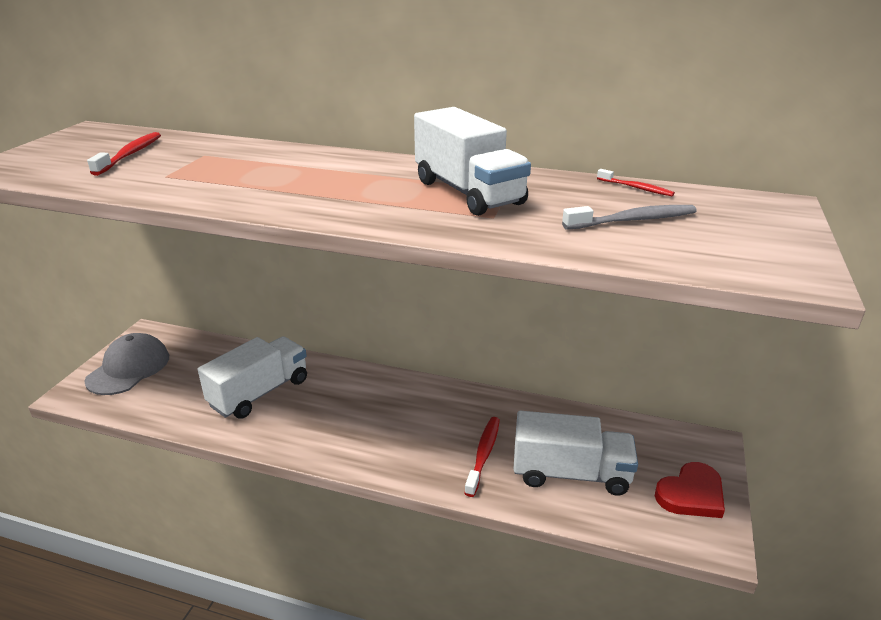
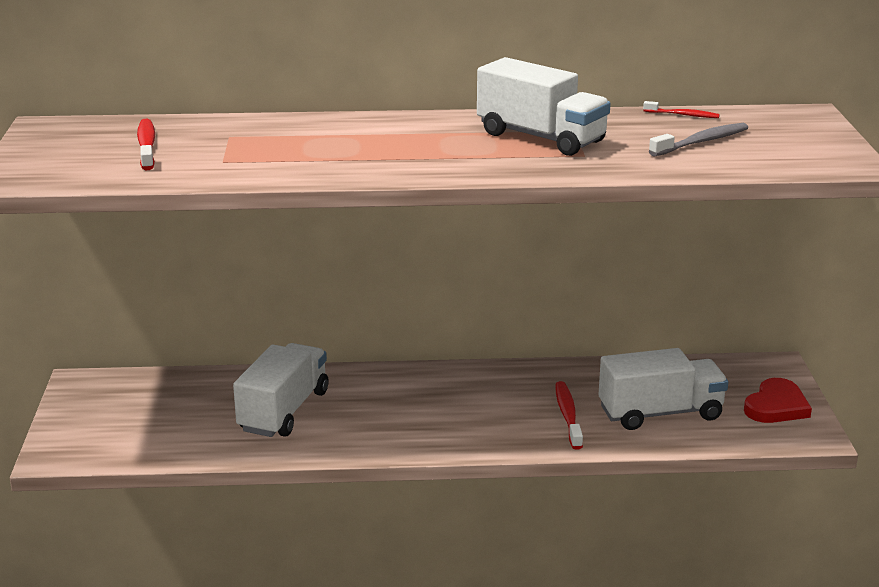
camera: 20 degrees left, 5 degrees down
(129, 368) = (98, 419): grey cap -> none

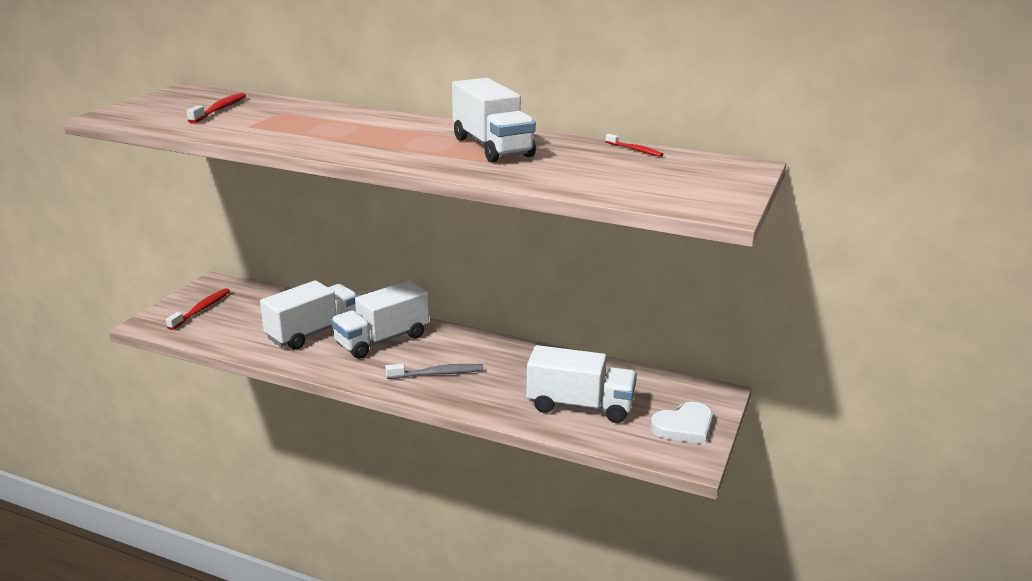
camera: 25 degrees right, 0 degrees up
(376, 399) = (382, 340): none -> white truck
(568, 415) = (506, 388): red toothbrush -> red toothbrush (201, 309)
(701, 142) = (616, 171): grey toothbrush -> grey toothbrush (438, 374)
(776, 406) = (684, 427): red heart -> white heart

